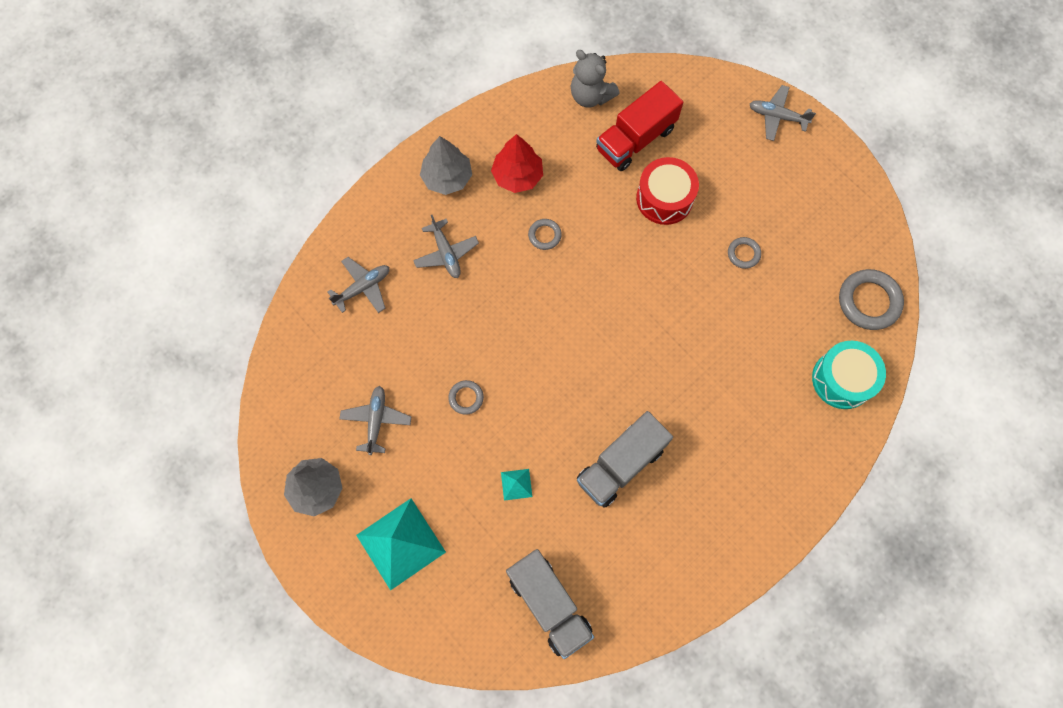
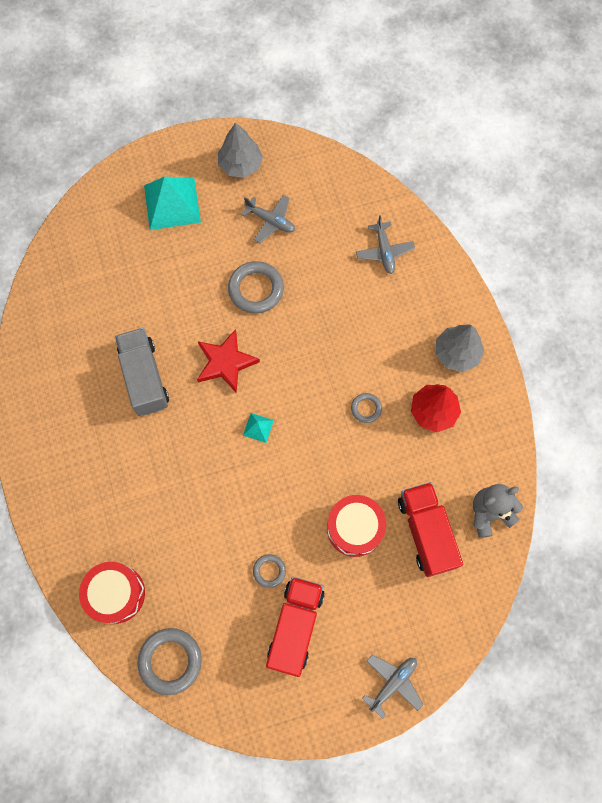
camera: 115 degrees right, 0 degrees up
(446, 253) = (386, 324): grey plane -> none
(466, 398) = (256, 289): grey ring -> grey ring, size x1.87
(516, 484) = (171, 296): turquoise pyramid -> turquoise pyramid (258, 427)
(549, 604) = (75, 282): grey truck -> none
(563, 390) = (225, 362): none -> red star
(777, 211) = (295, 626): none -> red truck
(842, 379) = (116, 594): turquoise drum -> red drum

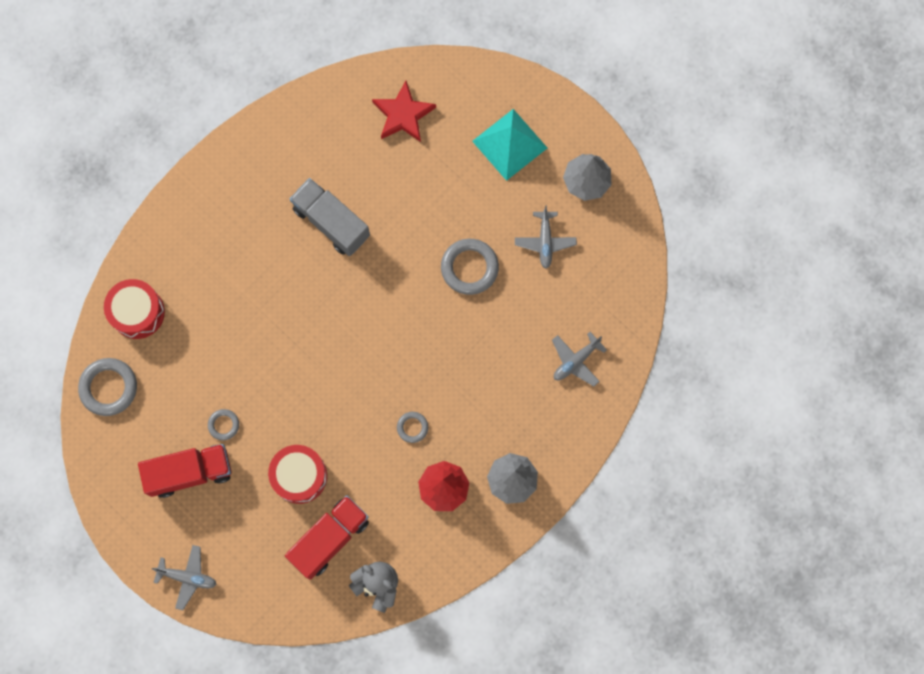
camera: 60 degrees right, 5 degrees up
(144, 378) = (331, 222): grey truck -> grey truck turned 90 degrees counterclockwise
(225, 362) = (385, 282): red star -> red star (403, 114)
(258, 427) = (342, 344): turquoise pyramid -> none

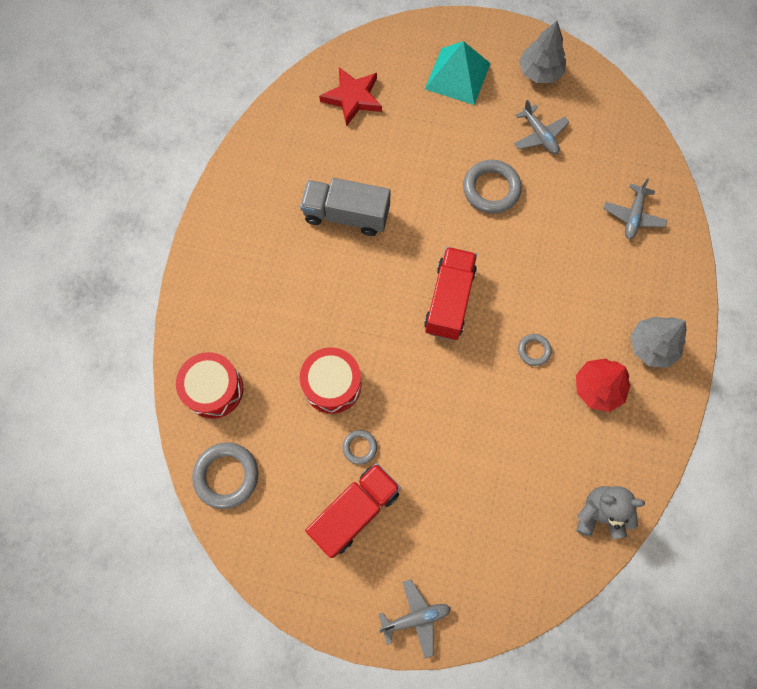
camera: 30 degrees left, 5 degrees down
(299, 476) = (461, 454): red drum -> red drum (332, 384)
(330, 538) = (527, 496): red truck -> red truck (449, 300)

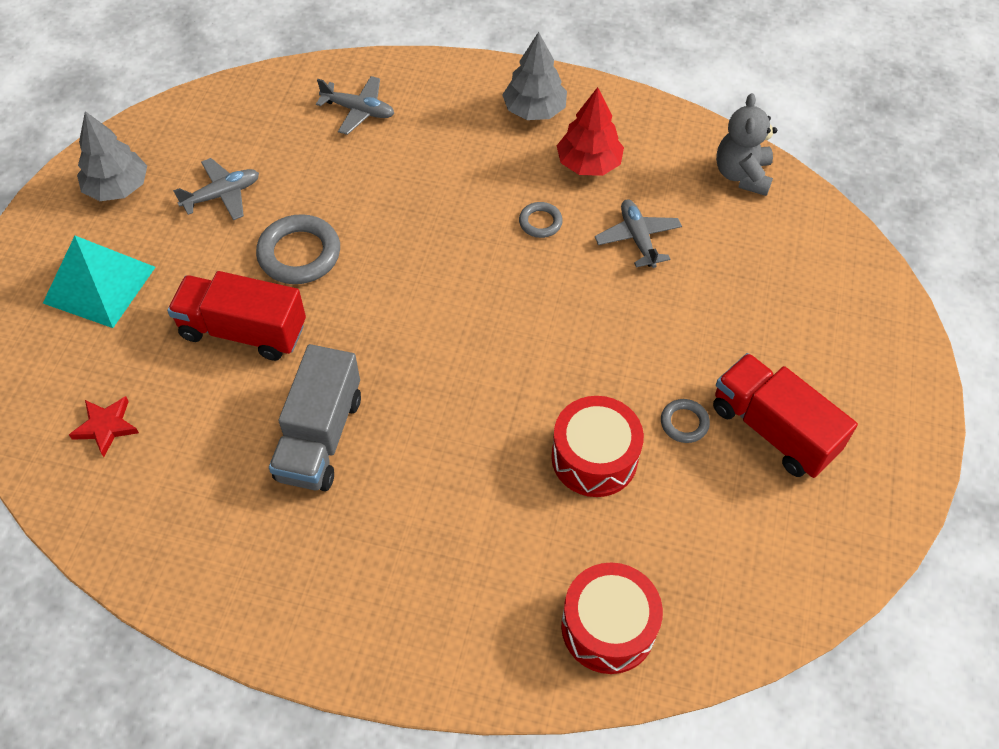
camera: 90 degrees left, 15 degrees down
(226, 476) = (743, 602): grey ring -> none
(352, 98) = (106, 427): red star -> red star, size x0.63
(415, 618) = (896, 363): grey plane -> grey plane (637, 238)
(449, 300) = (467, 310): red truck -> red truck (243, 331)

